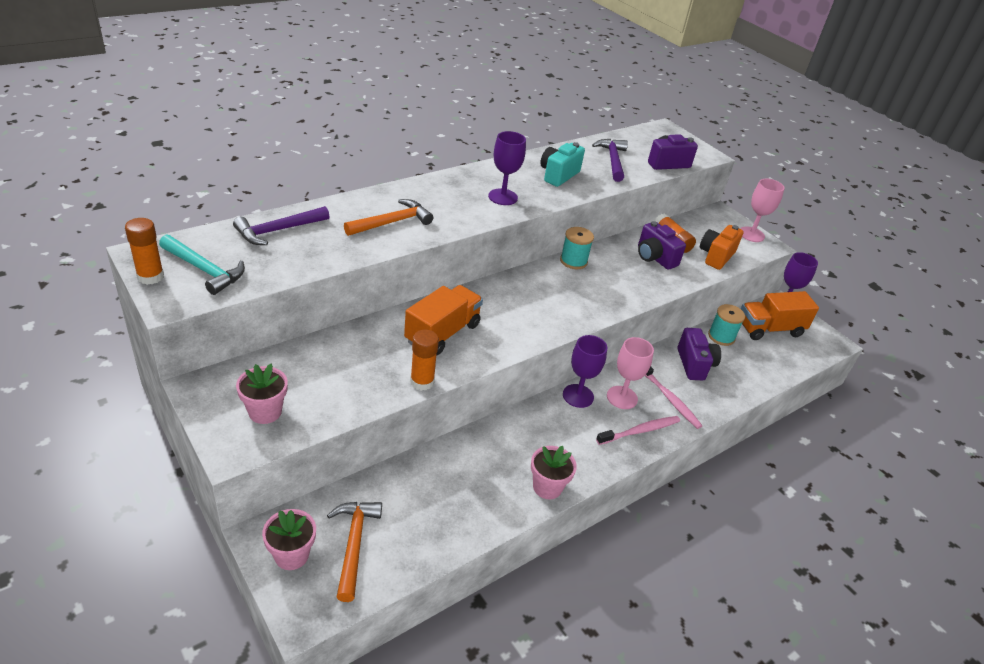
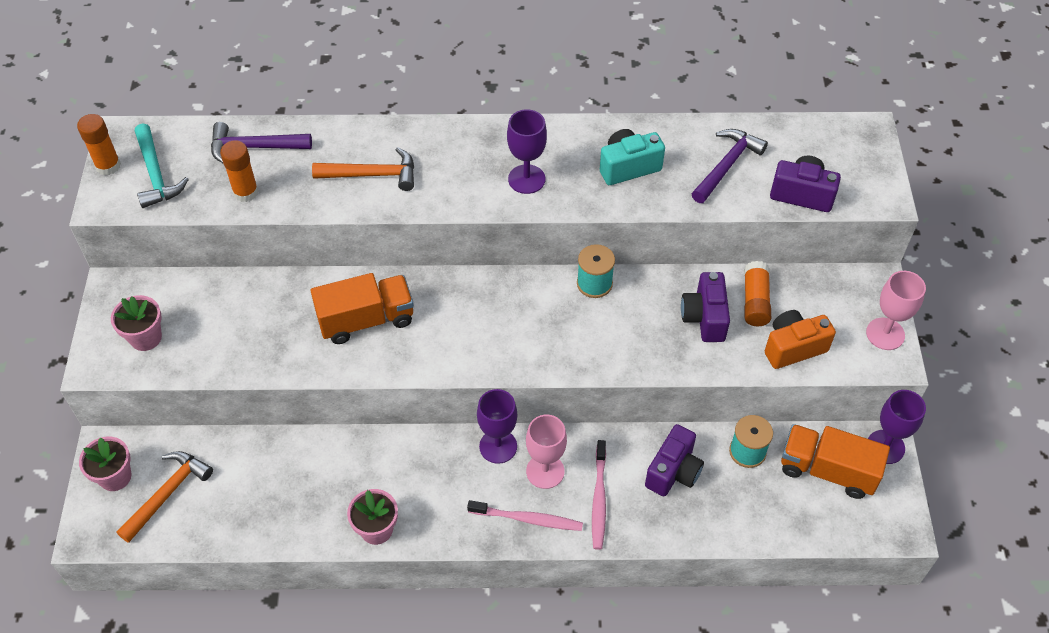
camera: 40 degrees right, 15 degrees up
(422, 382) = (300, 368): orange glue stick -> orange glue stick (245, 192)

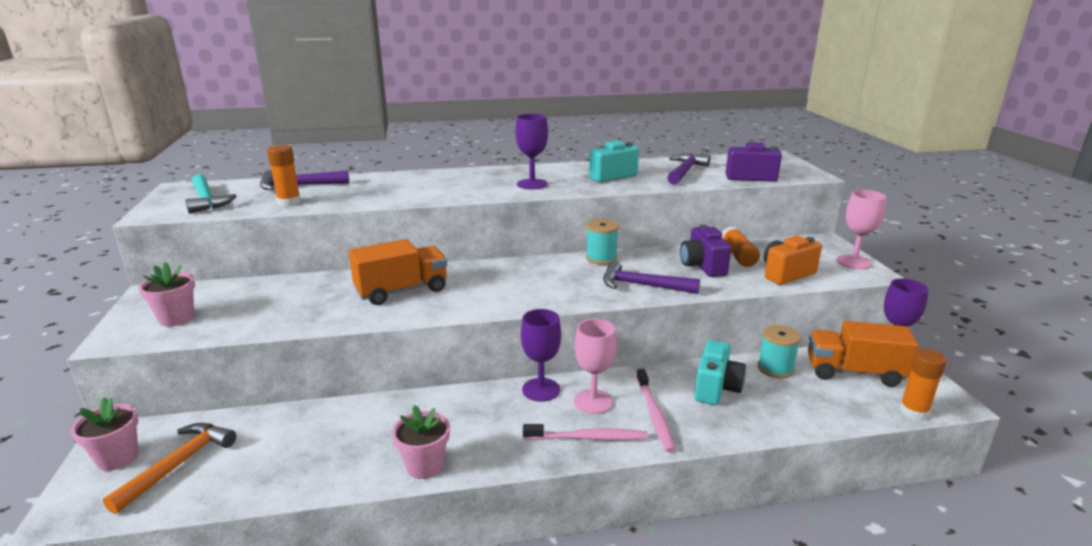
camera: 10 degrees left, 30 degrees down
(108, 166) = (162, 199): orange glue stick -> orange glue stick (914, 411)
(373, 175) = (402, 190): orange hammer -> none
(623, 347) = (642, 285): none -> purple hammer
(673, 471) = (716, 388): purple camera -> turquoise camera

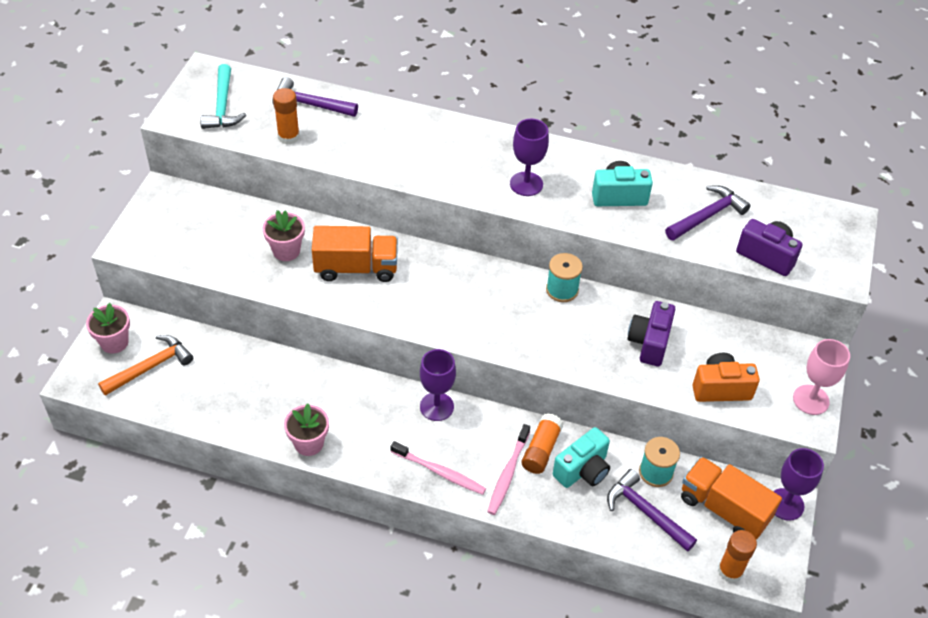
camera: 25 degrees right, 25 degrees up
(176, 318) = (173, 235): pink flower pot -> pink flower pot (286, 251)
(593, 401) = (469, 438): pink goblet -> none
(642, 285) = (567, 347): purple hammer -> purple hammer (645, 512)
(738, 256) = (700, 341): orange glue stick -> orange glue stick (541, 450)

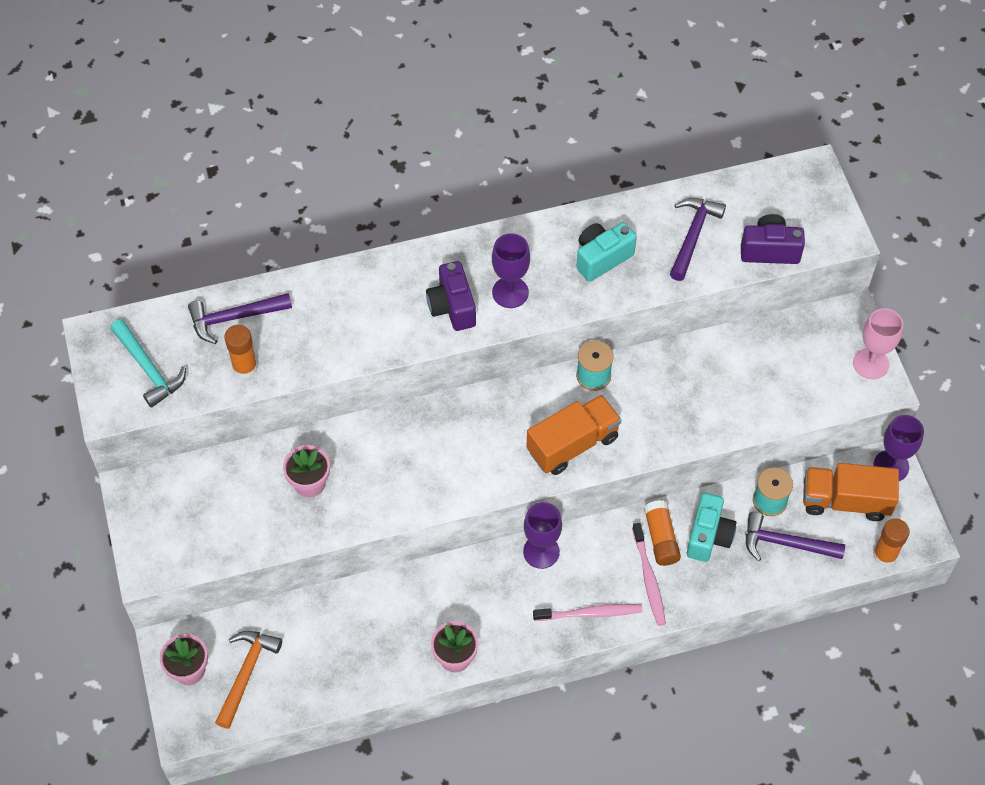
camera: 30 degrees left, 10 degrees up
(356, 268) = (390, 463): orange truck -> orange truck (572, 444)
(649, 343) = (705, 386): purple camera -> purple camera (452, 307)
(720, 388) = (792, 396): orange camera -> none

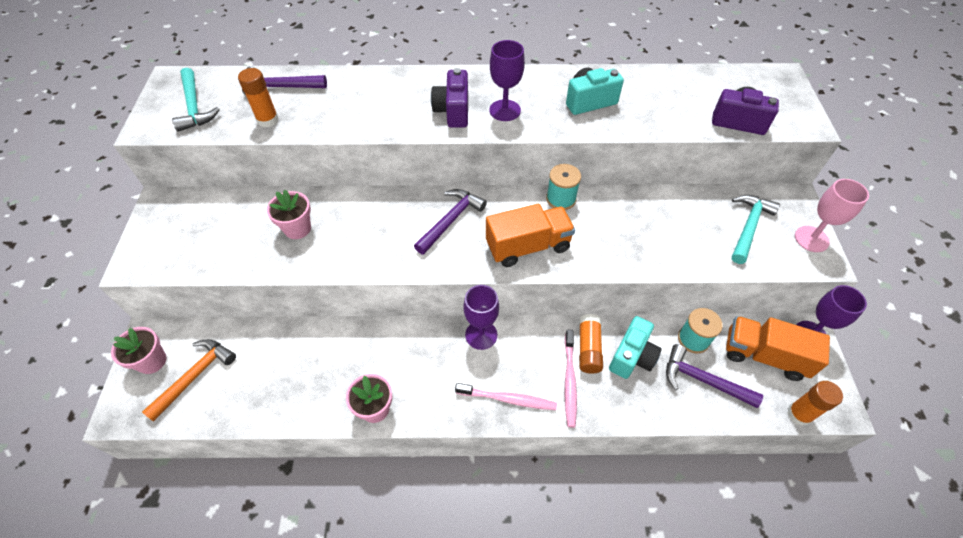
camera: 15 degrees right, 5 degrees down
(693, 235) = (671, 100): purple hammer -> purple hammer (451, 220)
(804, 363) = (748, 226): none -> turquoise hammer

